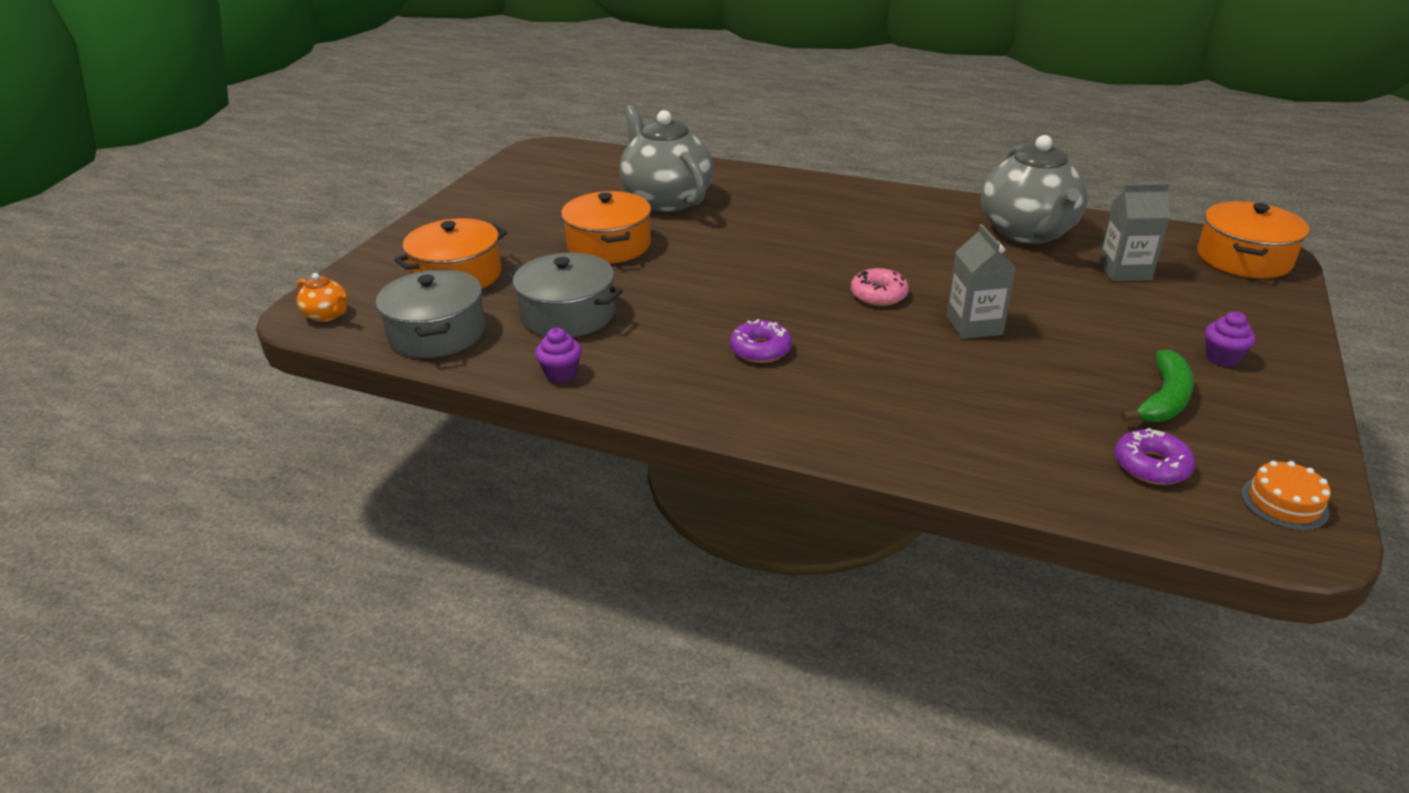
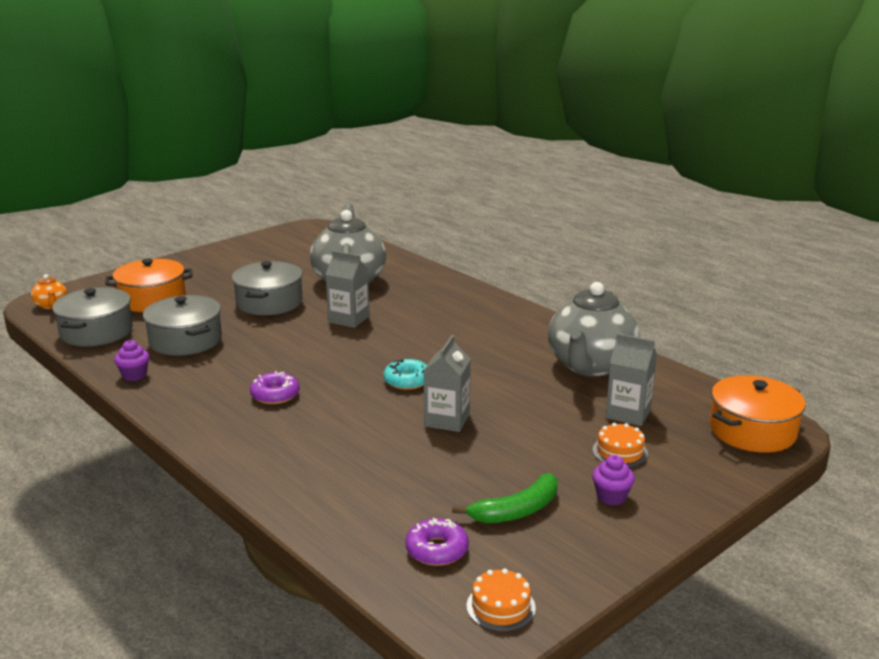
camera: 25 degrees right, 10 degrees down
(609, 245) = (269, 302): orange pot -> grey pot
(725, 243) = (349, 319): none -> grey carton
(878, 295) = (407, 381): pink donut -> turquoise donut
(1168, 311) = (620, 452): none -> orange cake

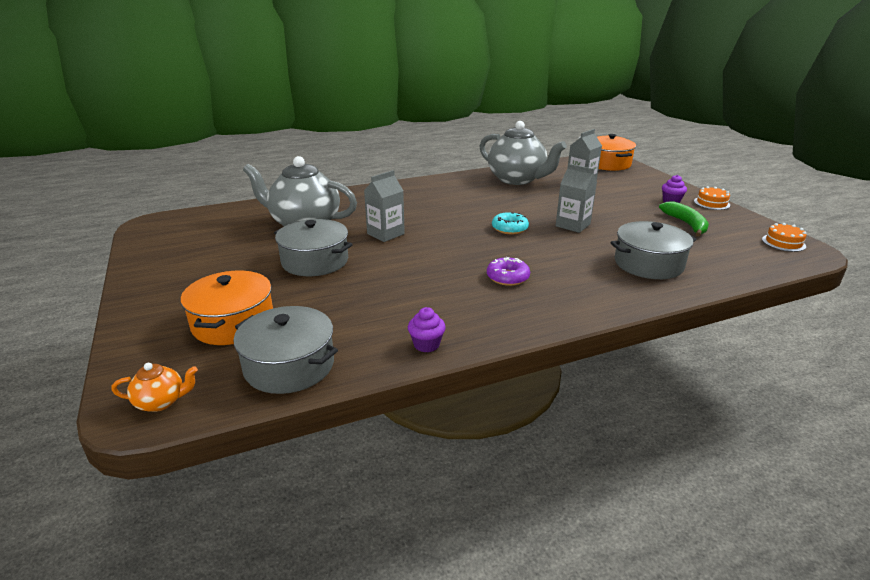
camera: 70 degrees left, 5 degrees up
(185, 340) = (364, 310): grey pot -> grey pot (648, 264)
(437, 550) = (731, 250): purple donut -> none
(620, 452) = (623, 191): orange cake -> orange cake (711, 203)

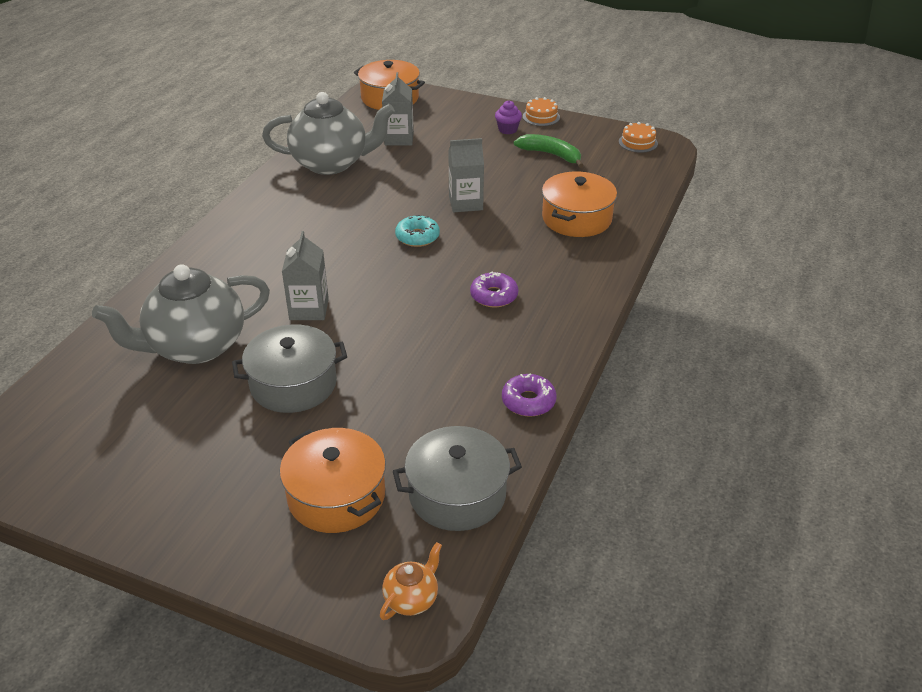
camera: 45 degrees left, 10 degrees up
(426, 344) = (528, 401): purple cupcake -> purple donut
(648, 264) = (576, 218): grey pot -> orange pot

